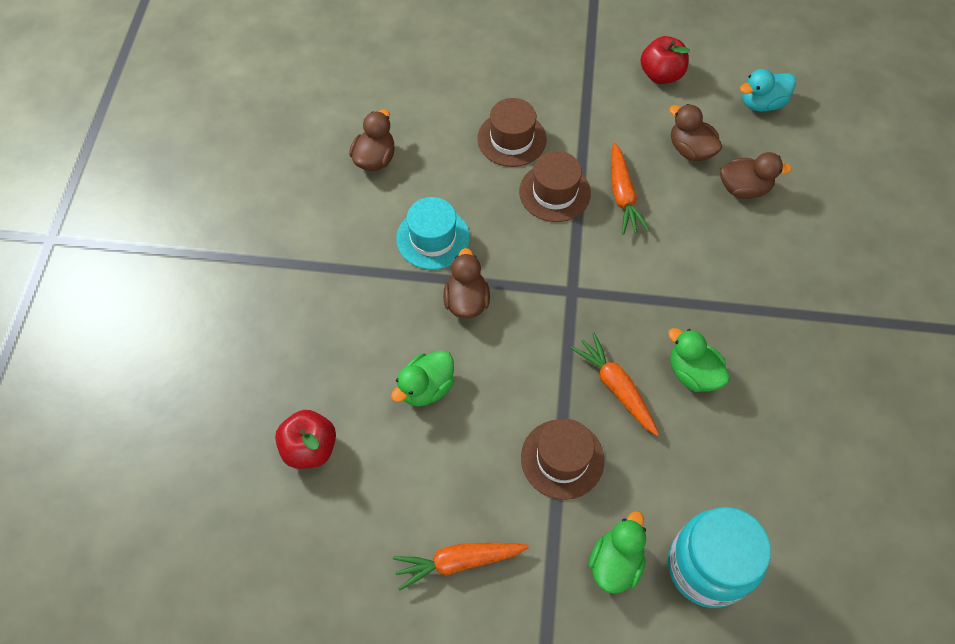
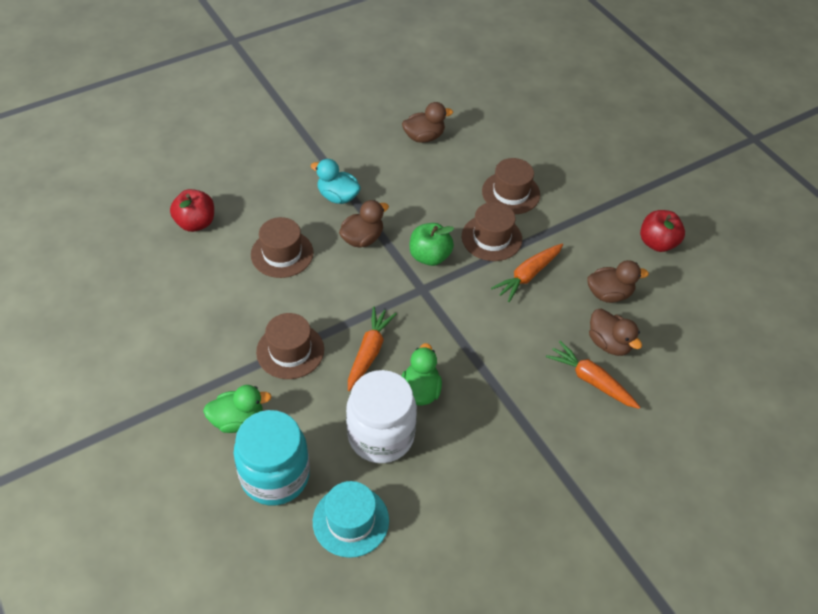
camera: 50 degrees right, 10 degrees down
(426, 388) = (282, 253): green duck -> brown hat
(433, 238) = (393, 197): turquoise hat -> turquoise hat (350, 521)
(458, 562) = (176, 335): orange carrot -> orange carrot (591, 380)
(536, 258) = (429, 256): none -> green apple
(690, 150) = (609, 294): brown duck -> brown duck turned 75 degrees clockwise
(721, 440) = (381, 435): none -> white jar
(761, 103) = (701, 315): turquoise duck -> turquoise duck (338, 196)

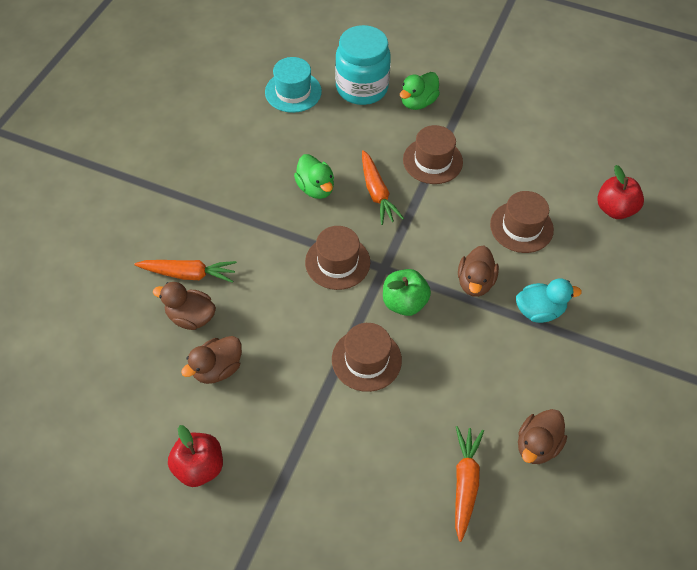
camera: 145 degrees right, 5 degrees up
(381, 435) = (317, 145): white jar -> none
(511, 193) = (389, 430): brown hat -> brown hat (337, 262)
(528, 275) = (304, 340): orange carrot -> orange carrot (465, 483)

